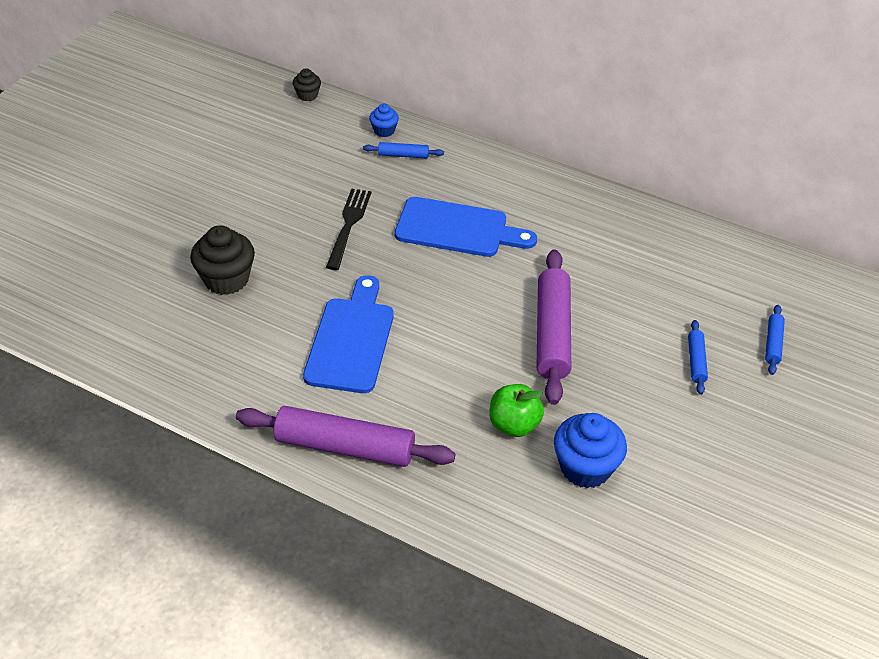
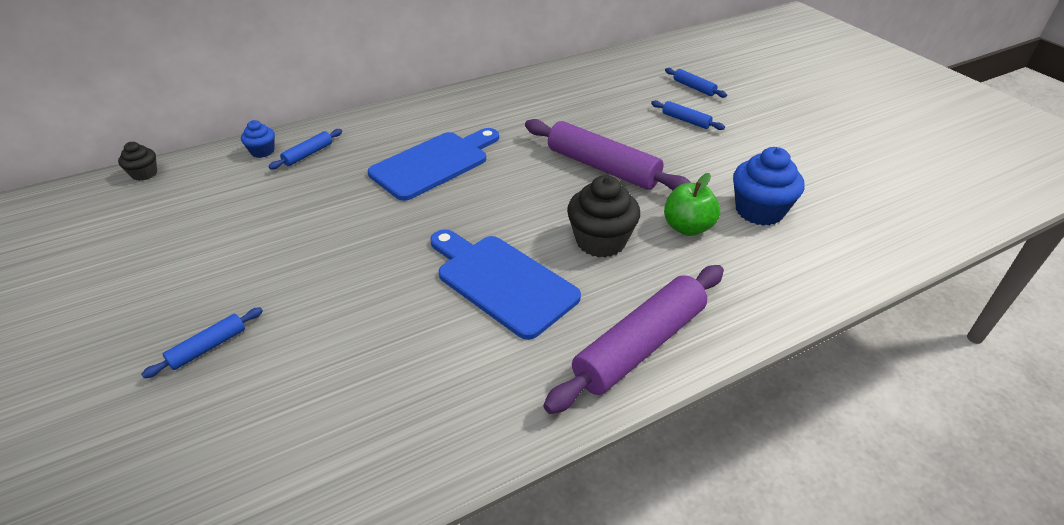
camera: 55 degrees left, 5 degrees down
(185, 236) = (208, 347): none -> blue rolling pin
(226, 279) = (317, 340): black cupcake -> black cupcake (600, 241)
(348, 225) = (351, 221): black fork -> none

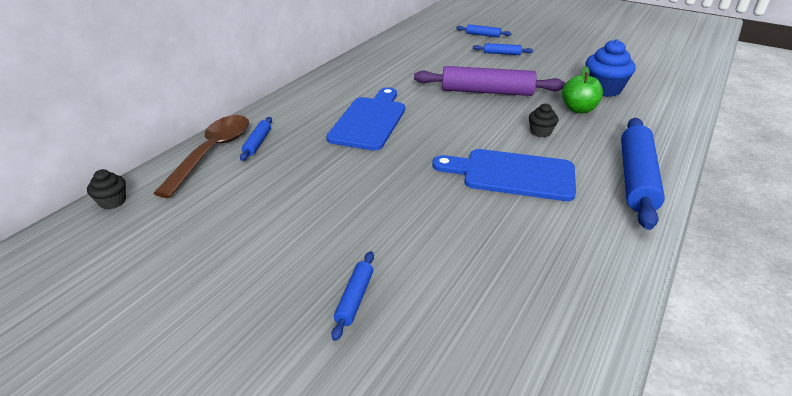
camera: 30 degrees left, 5 degrees down
(262, 151) = (212, 152): blue cupcake -> brown spoon
(600, 241) = (540, 132): black cupcake -> black cupcake, size x0.54
(640, 346) = (636, 179): purple rolling pin -> blue rolling pin

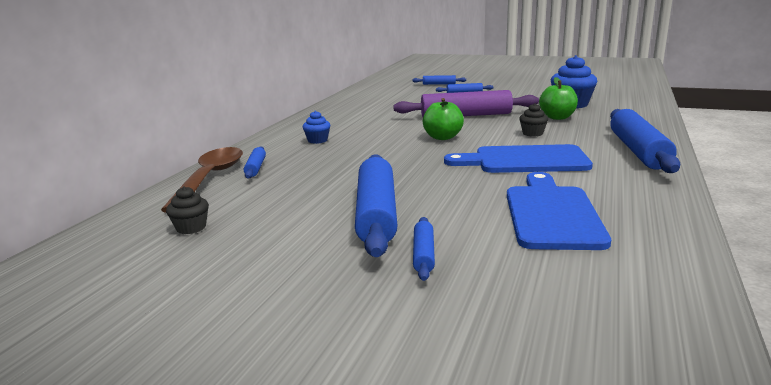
camera: 10 degrees left, 15 degrees down
(112, 201) = (114, 223): black cupcake -> black cupcake (191, 228)
(328, 110) = (317, 140): none -> blue cupcake
(337, 231) = (376, 214): none -> blue rolling pin
(369, 121) = (363, 143): blue cutting board -> blue cutting board (551, 214)
(448, 124) = (442, 137): none -> green apple

